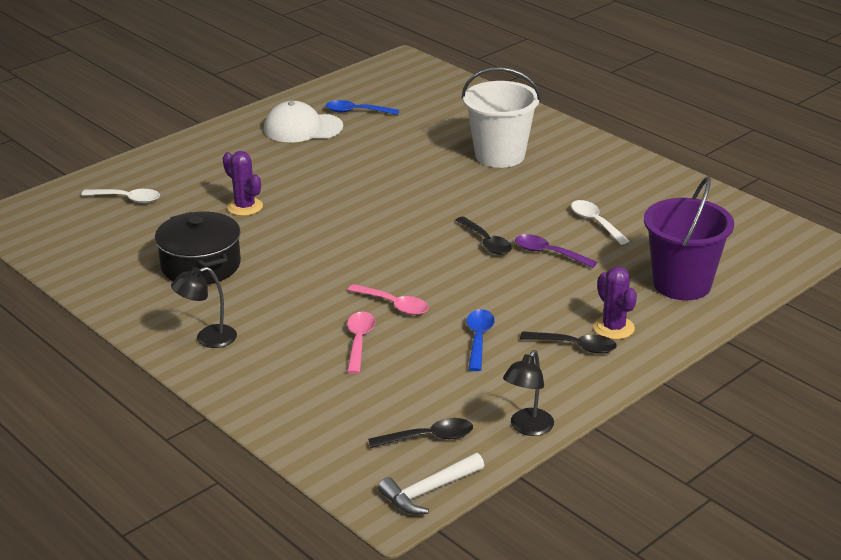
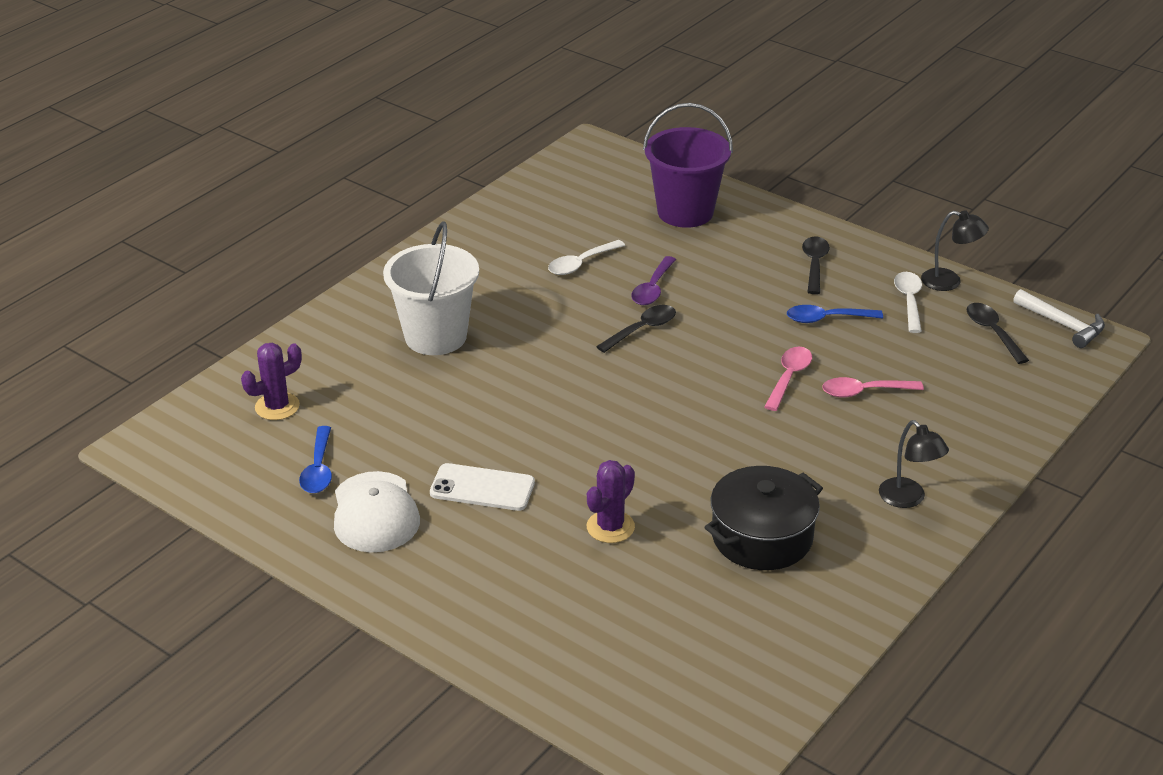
camera: 100 degrees left, 5 degrees up
(127, 199) = (616, 648): white spoon -> white spoon (909, 301)
(310, 164) = (482, 488): none -> white phone
(613, 328) = (775, 245): purple cactus -> purple cactus (277, 406)

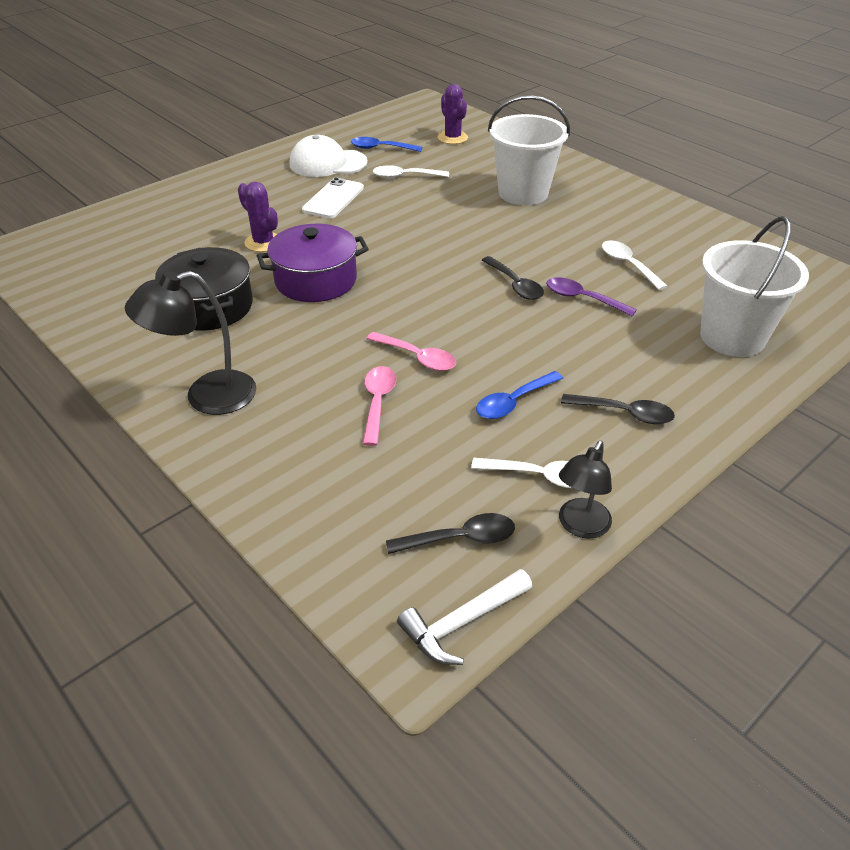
camera: 100 degrees right, 5 degrees up
(406, 434) = (405, 176): none -> white spoon
(680, 467) = (315, 280): none -> purple pot
(685, 212) = (732, 337): purple bucket -> white bucket
(827, 319) = (513, 402): blue spoon -> blue spoon turned 135 degrees counterclockwise
(908, 499) = (206, 396): black lamp -> black lamp, size x1.51

